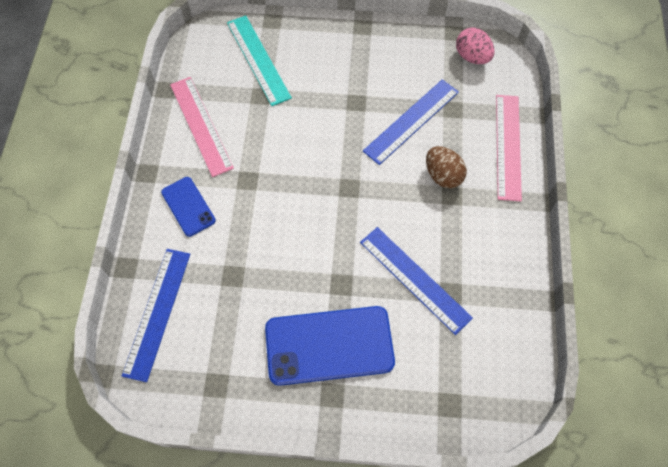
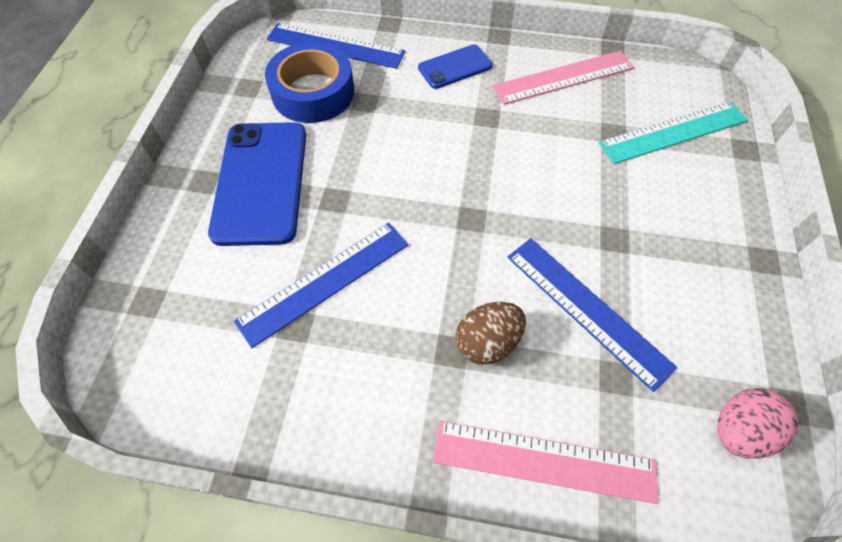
camera: 95 degrees right, 5 degrees down
(222, 322) = (313, 92): none -> blue tape

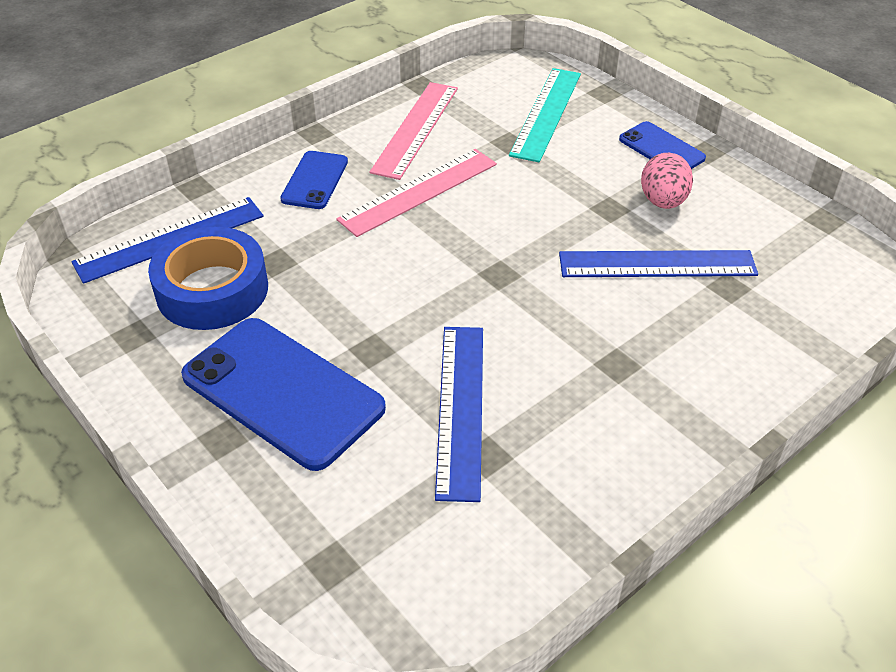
camera: 50 degrees left, 15 degrees down
(487, 342) = (630, 338): brown egg -> none
(544, 461) = (761, 369): pink ruler -> pink ruler (419, 191)
(727, 227) = (661, 149): none -> blue phone
(738, 430) = (822, 255): pink egg -> pink egg (663, 201)

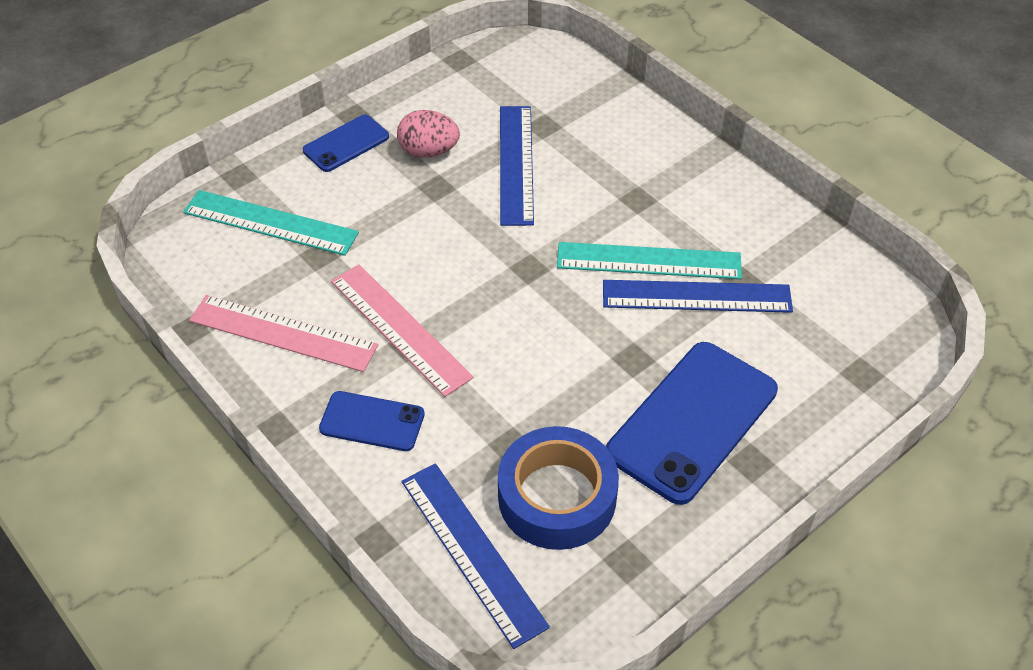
camera: 90 degrees left, 5 degrees up
(515, 369) = (649, 261): none -> turquoise ruler

